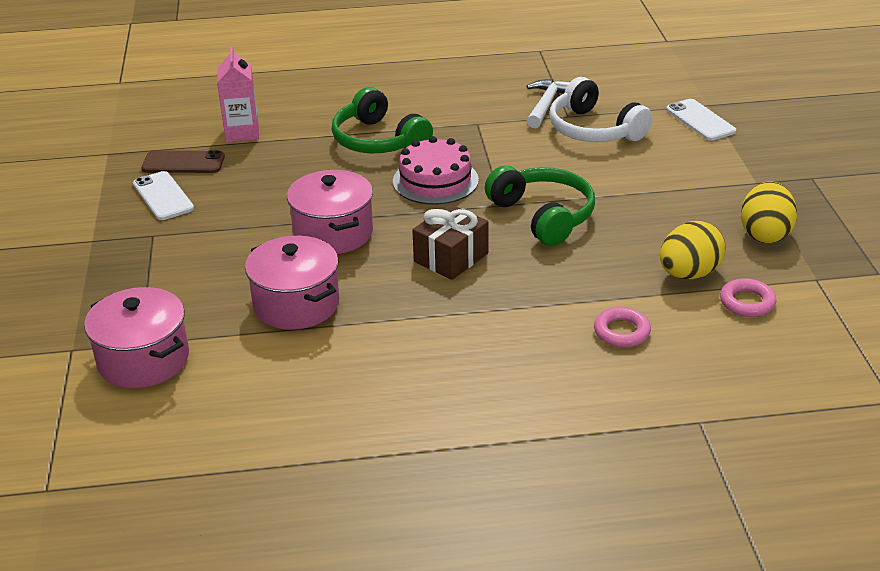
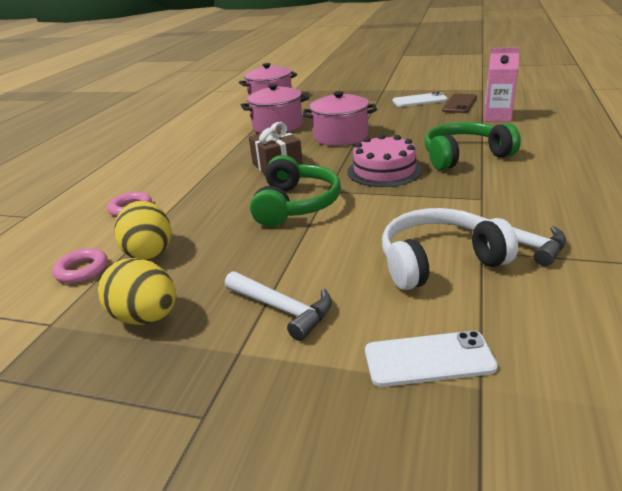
camera: 115 degrees right, 5 degrees down
(543, 215) = (296, 204): green headphones -> green headphones turned 75 degrees counterclockwise
(702, 178) = (283, 309): none -> white hammer

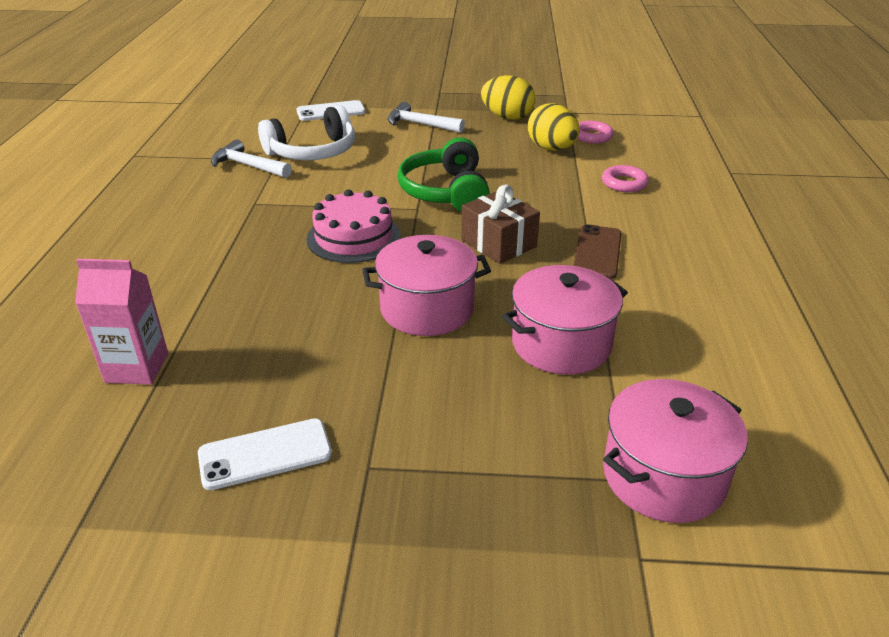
camera: 165 degrees right, 5 degrees up
(459, 104) = (180, 430): brown phone -> brown phone (597, 252)
(464, 156) = (244, 263): green headphones -> none

